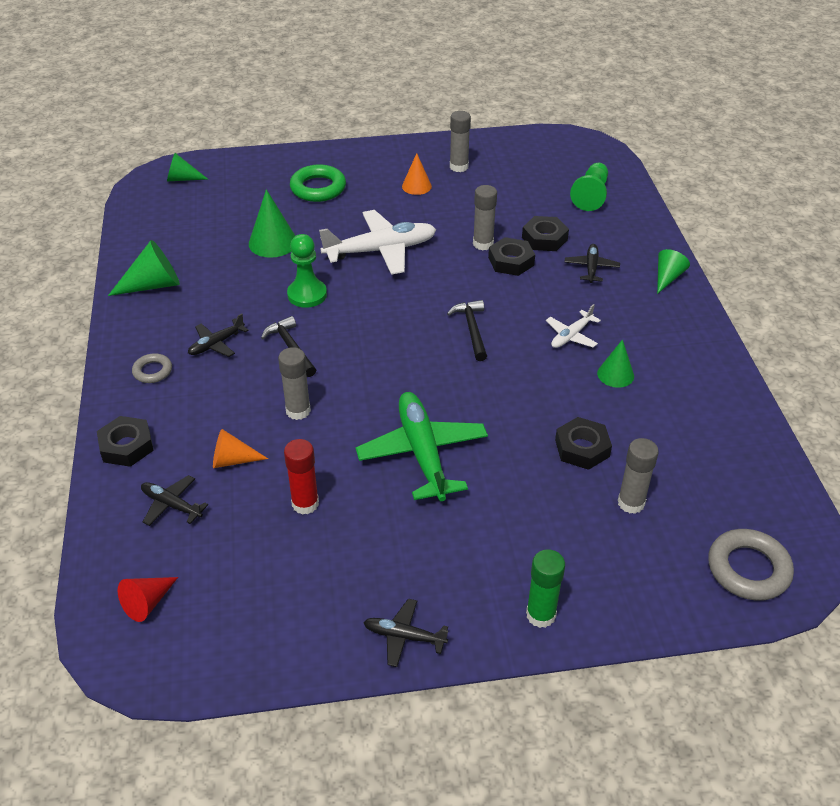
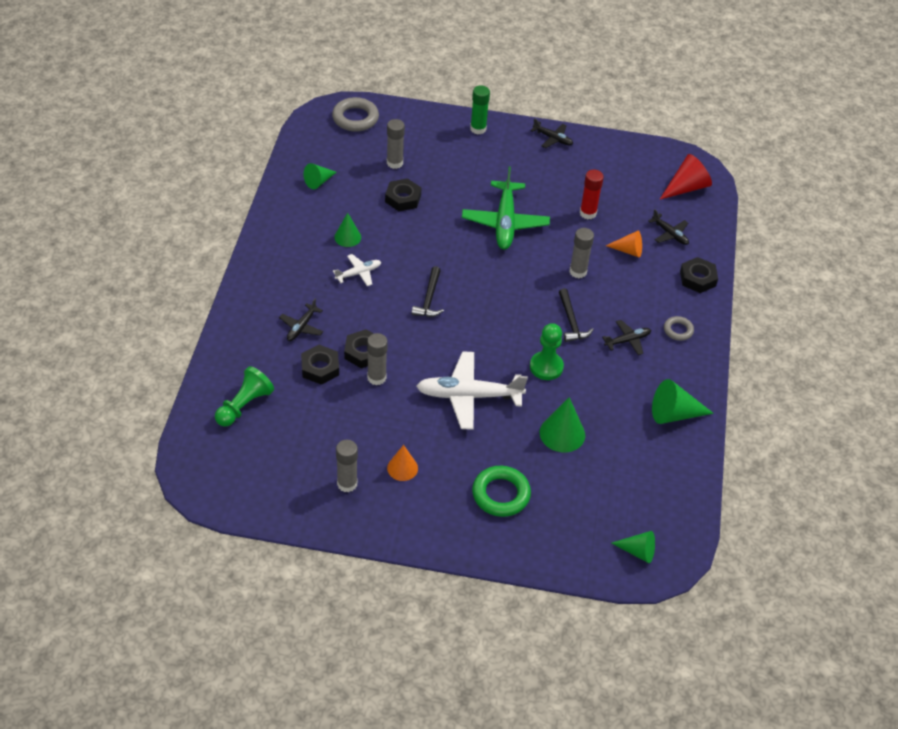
camera: 165 degrees left, 5 degrees up
(147, 603) = (686, 187): red cone -> red cone, size x1.53
(667, 277) = (248, 300): green cone -> green cone (318, 181)

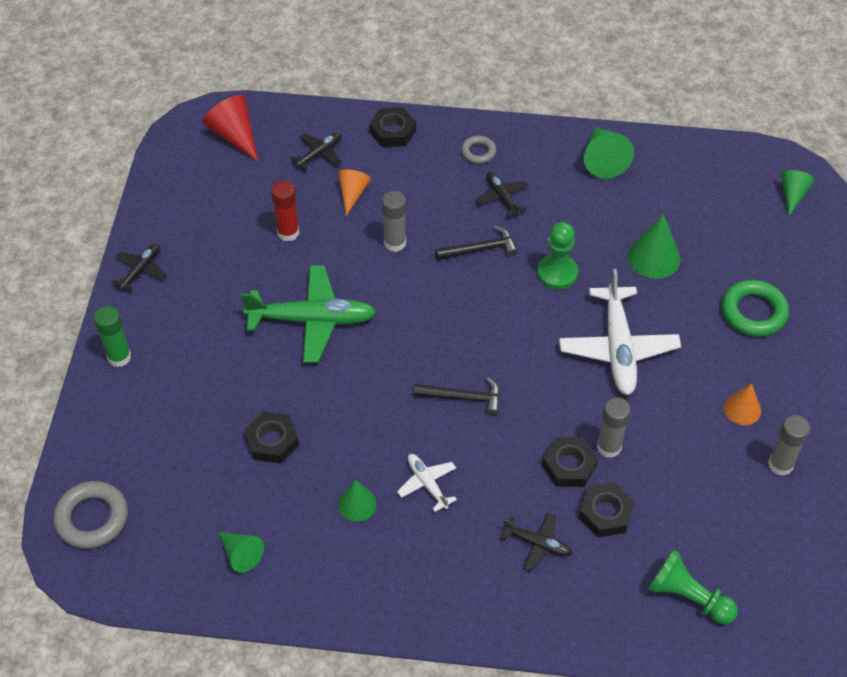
camera: 90 degrees left, 5 degrees up
(394, 163) = (196, 457): grey glue stick -> none

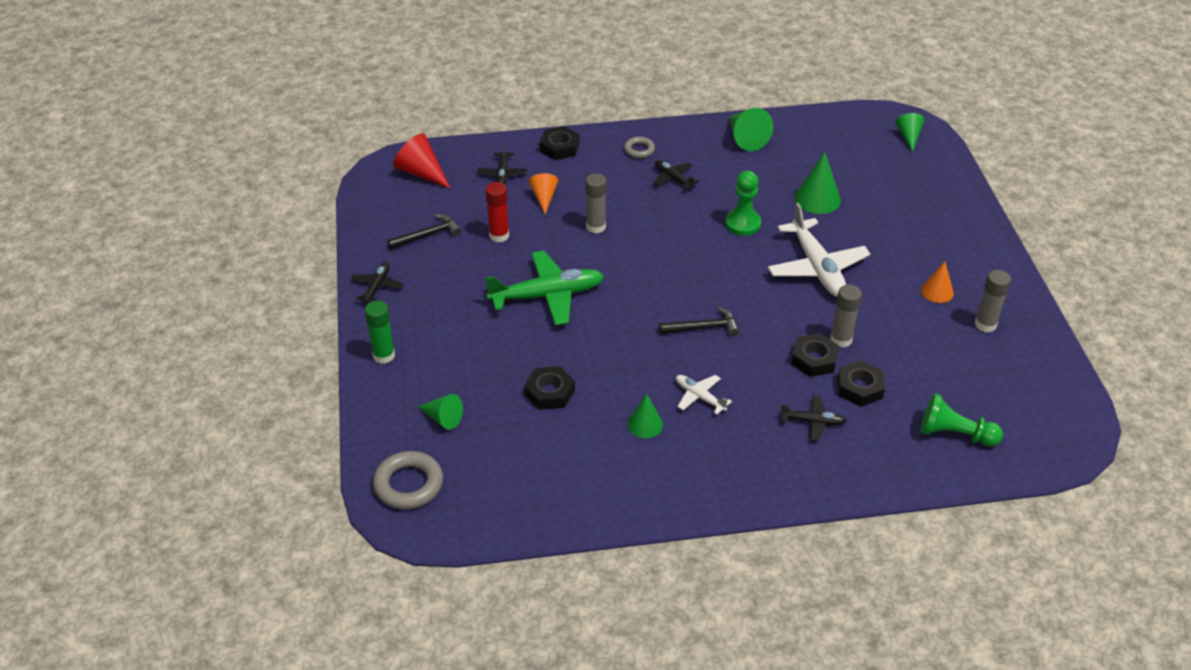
camera: 15 degrees left, 10 degrees down
(241, 554) = (557, 484): green cone -> green cone (443, 418)
(319, 154) = (502, 174): black plane -> black plane turned 150 degrees clockwise
(480, 249) = (671, 218): black hammer -> black hammer (428, 235)
(753, 312) = (915, 222): green ring -> none

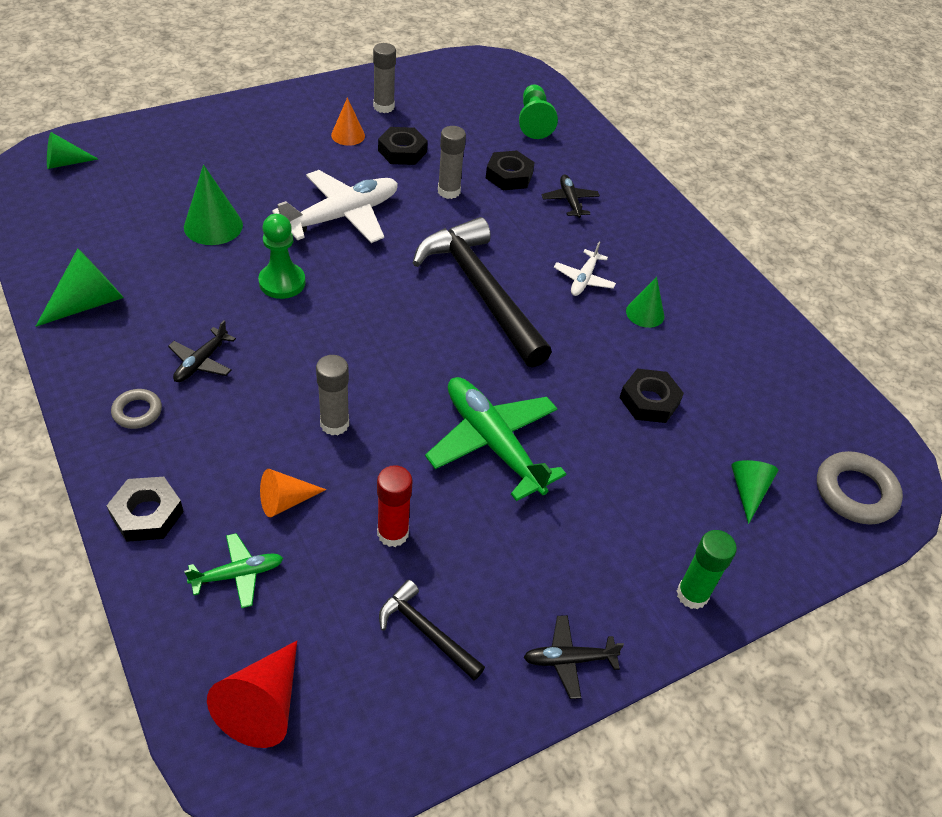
camera: 115 degrees left, 5 degrees up
(502, 174) = (237, 574): black plane -> green plane
(703, 328) = (481, 291): black hammer -> black hammer, size x2.14
(814, 359) = (486, 207): black nut -> black nut (402, 151)

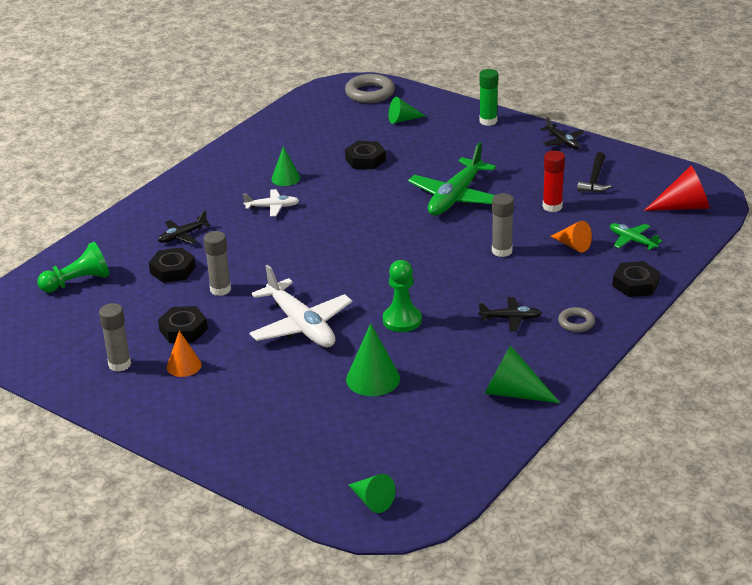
camera: 110 degrees left, 15 degrees down
(341, 216) = (300, 325): white plane -> white plane turned 150 degrees counterclockwise
(481, 291) = (325, 240): black hammer -> none

